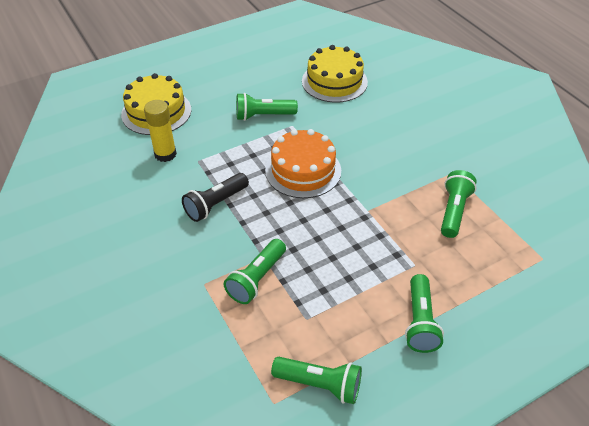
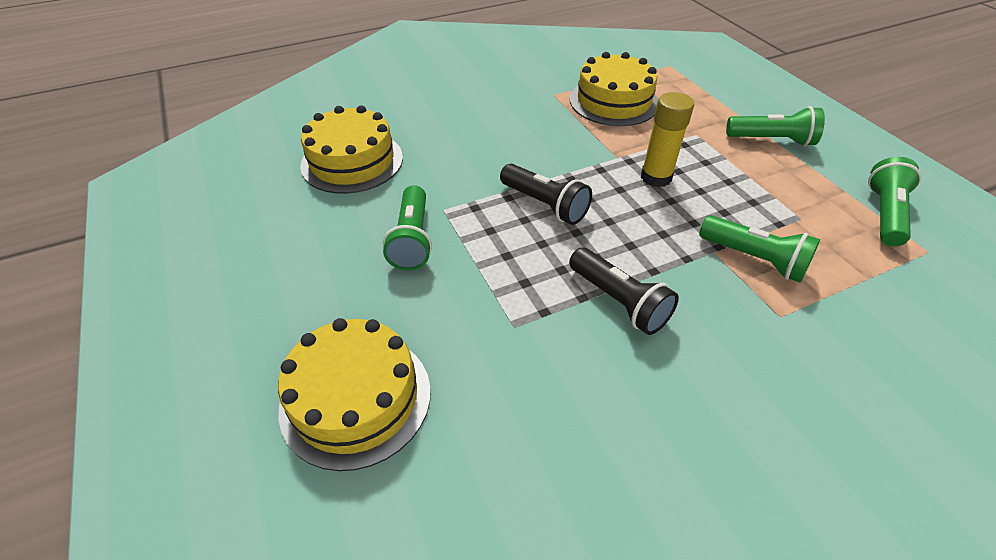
camera: 85 degrees left, 0 degrees up
(165, 154) = (492, 376): yellow glue stick -> yellow glue stick (656, 177)
(303, 170) = (545, 205): orange cake -> black flashlight
(453, 211) = (613, 101): green flashlight -> yellow cake

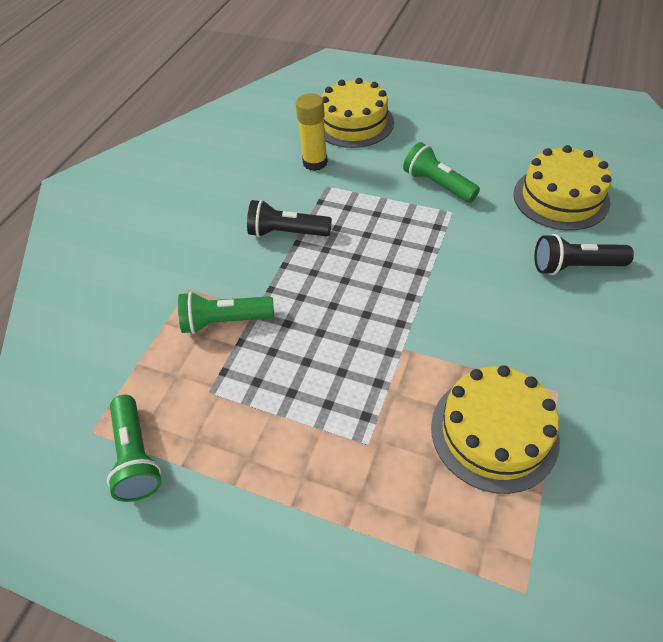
camera: 140 degrees right, 5 degrees up
(545, 205) = (399, 261): black flashlight -> black flashlight (574, 266)
(656, 177) = (352, 349): yellow glue stick -> yellow glue stick (315, 163)
(771, 140) = (288, 500): green flashlight -> none

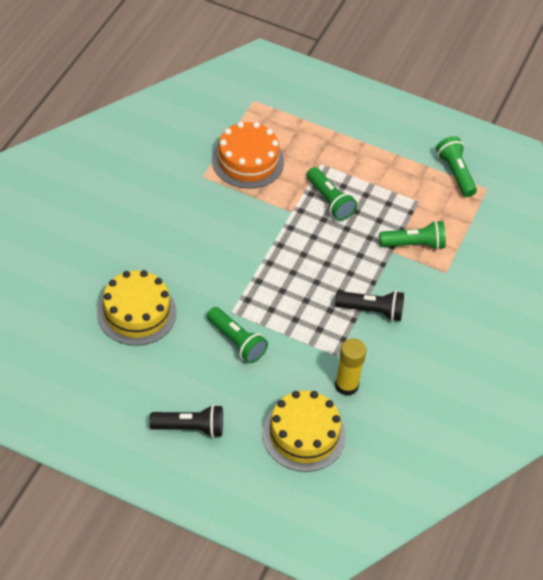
camera: 175 degrees right, 0 degrees up
(347, 373) = (329, 201): none -> green flashlight
(494, 432) = (247, 161): yellow cake -> orange cake
(574, 266) = (154, 251): black flashlight -> black flashlight (190, 428)

